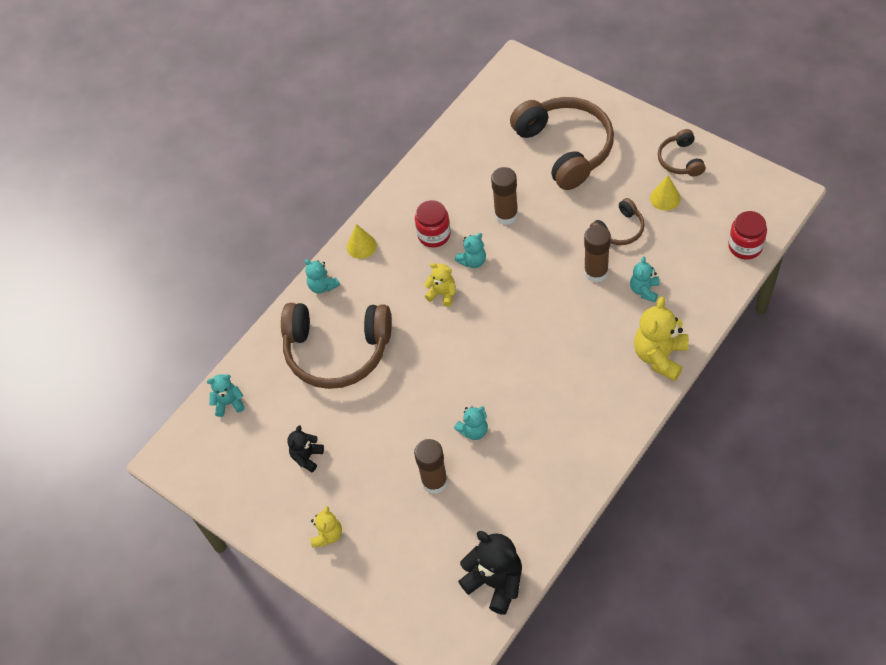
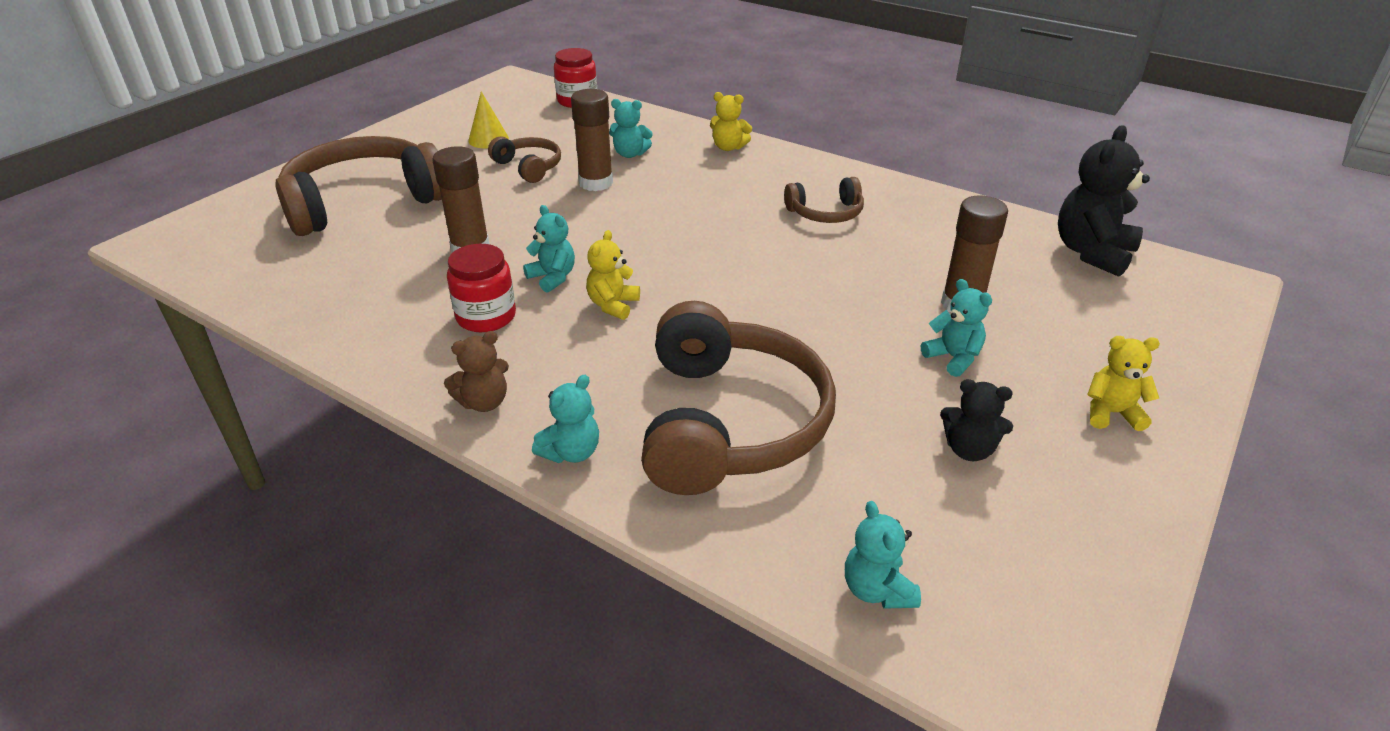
camera: 100 degrees left, 20 degrees down
(361, 246) = (484, 402): yellow cone -> brown teddy bear
(473, 430) = (864, 272): turquoise teddy bear -> turquoise teddy bear (953, 358)
(660, 356) = (728, 147): yellow teddy bear -> yellow teddy bear, size x0.57
(680, 160) = (431, 129): brown headphones -> brown headphones (826, 213)

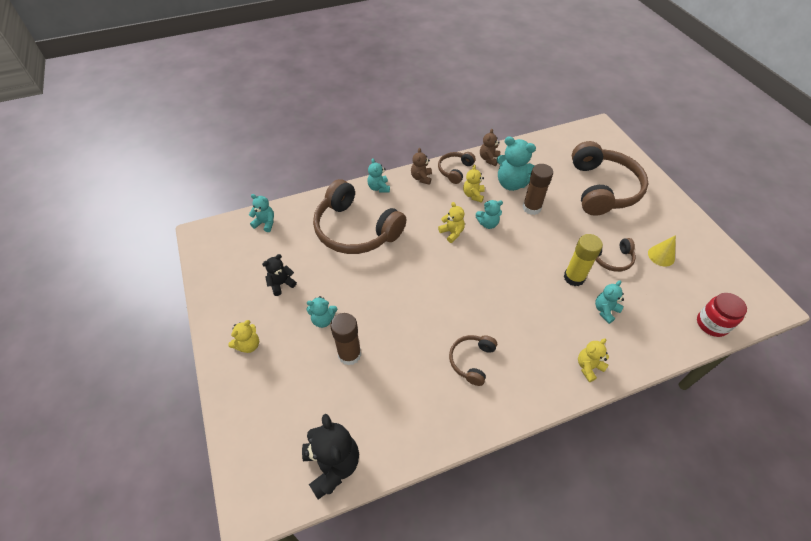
camera: 125 degrees right, 15 degrees up
(348, 335) = (489, 159): none -> brown teddy bear
(414, 286) = (512, 183): none -> turquoise teddy bear
(421, 366) = (455, 170): none -> brown headphones
(486, 317) = (473, 195): red jar -> yellow teddy bear
(596, 183) = (574, 277): brown glue stick -> yellow glue stick

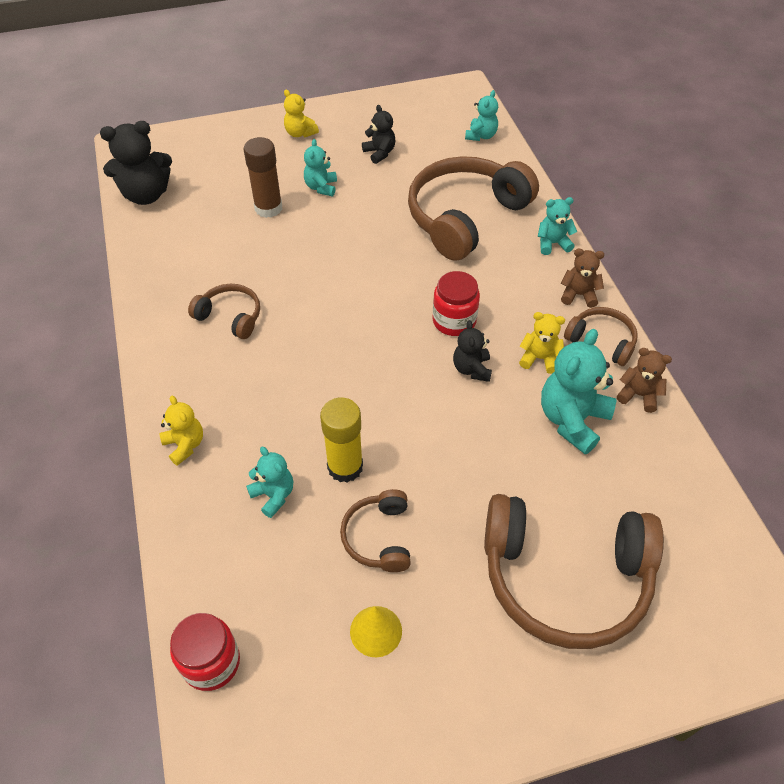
camera: 95 degrees right, 0 degrees up
(452, 233) = (454, 321): yellow teddy bear -> red jar
(488, 223) = (472, 369): turquoise teddy bear -> black teddy bear
(531, 208) = (508, 439): brown glue stick -> none

